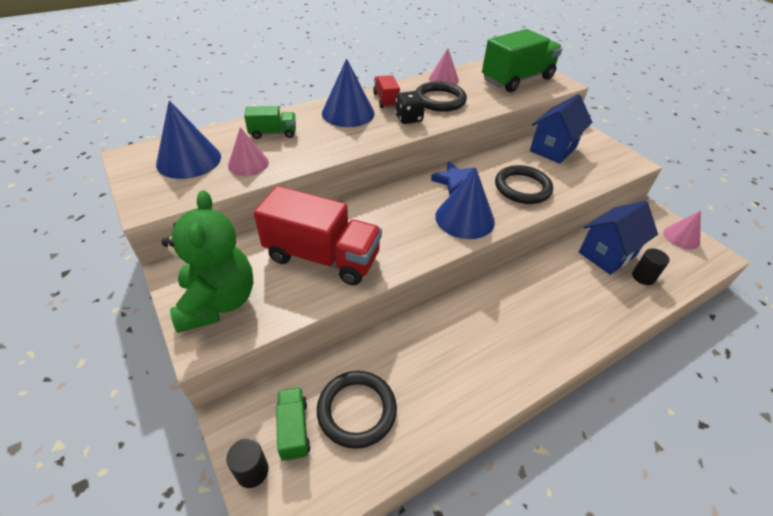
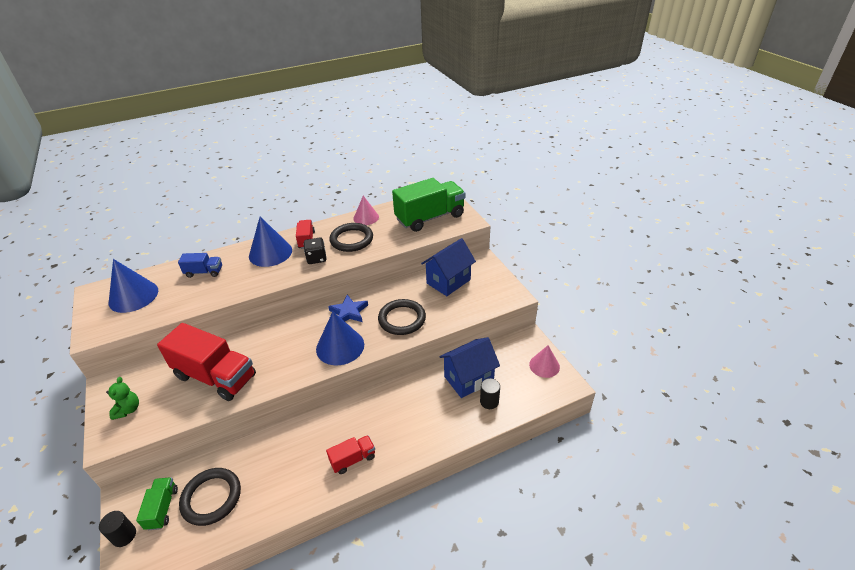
camera: 10 degrees right, 5 degrees down
(218, 302) = (128, 409): green teddy bear -> green teddy bear, size x0.47
(248, 164) = (175, 300): pink cone -> none
(273, 133) = (204, 272): green truck -> blue truck
(518, 350) = (353, 459): none -> red truck

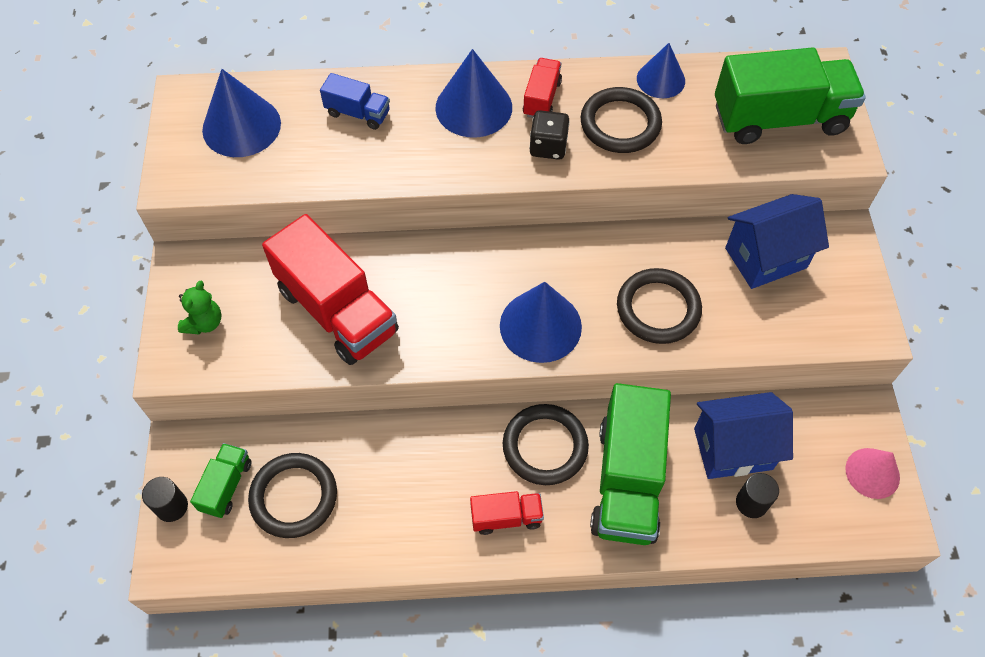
camera: 20 degrees right, 20 degrees up
(349, 312) = (574, 262): blue star -> none
(364, 414) = (545, 446): none -> black ring
(366, 217) = (660, 79): pink cone -> blue cone
(417, 414) = (627, 480): none -> green truck

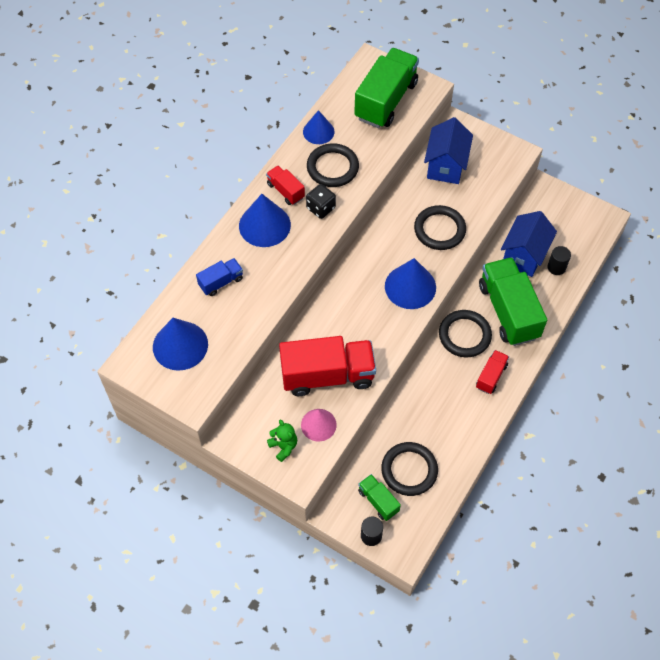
camera: 55 degrees left, 0 degrees up
(627, 480) = (508, 311): green truck -> green truck turned 150 degrees counterclockwise
(872, 473) = (575, 209): pink cone -> pink cone (318, 425)

